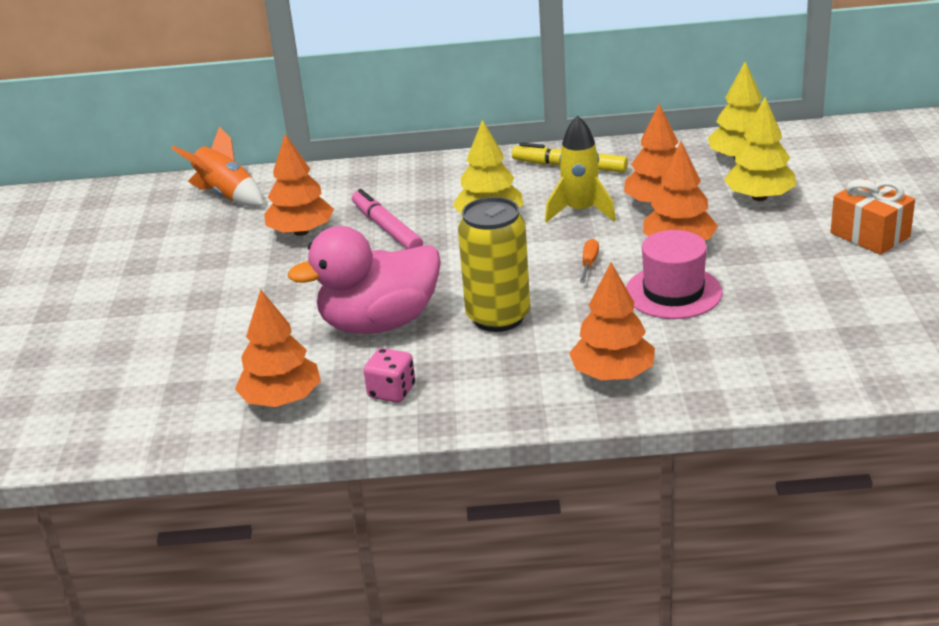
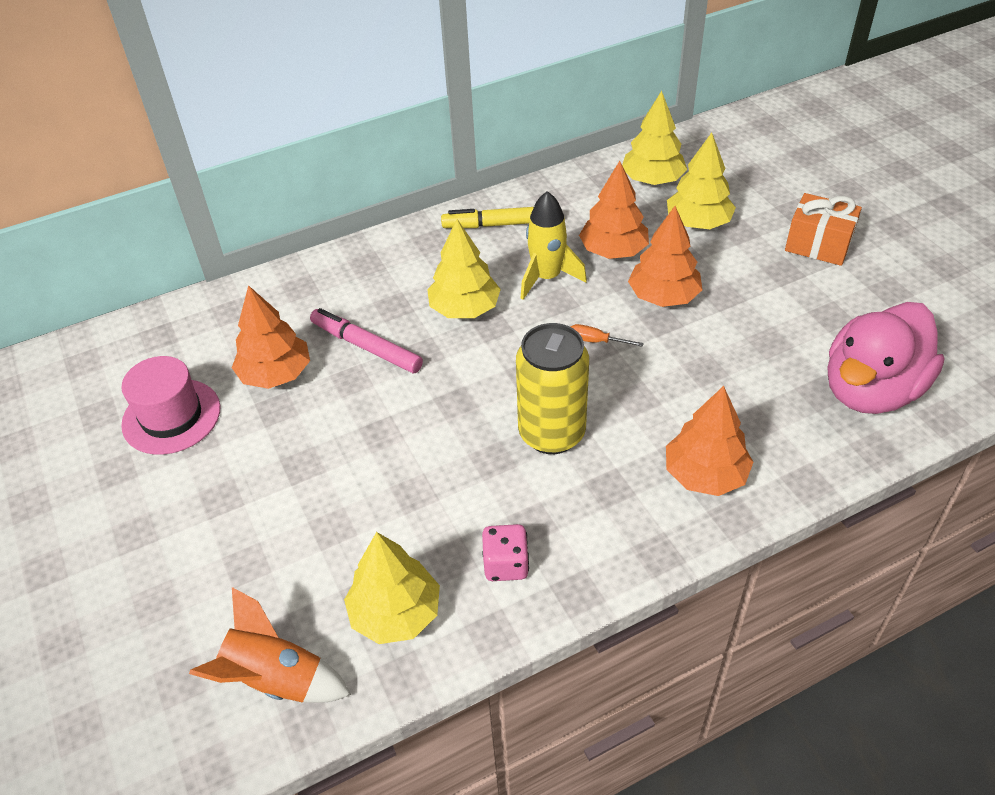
camera: 25 degrees left, 15 degrees up
(226, 195) = (159, 344): orange rocket -> orange rocket (275, 679)
(281, 399) = (395, 613): orange tree -> yellow tree
(379, 323) = (436, 476): pink duck -> pink duck (871, 390)
(589, 263) = (596, 341): orange screwdriver -> orange screwdriver turned 60 degrees counterclockwise
(673, 292) = (695, 356): pink hat -> pink hat (171, 416)

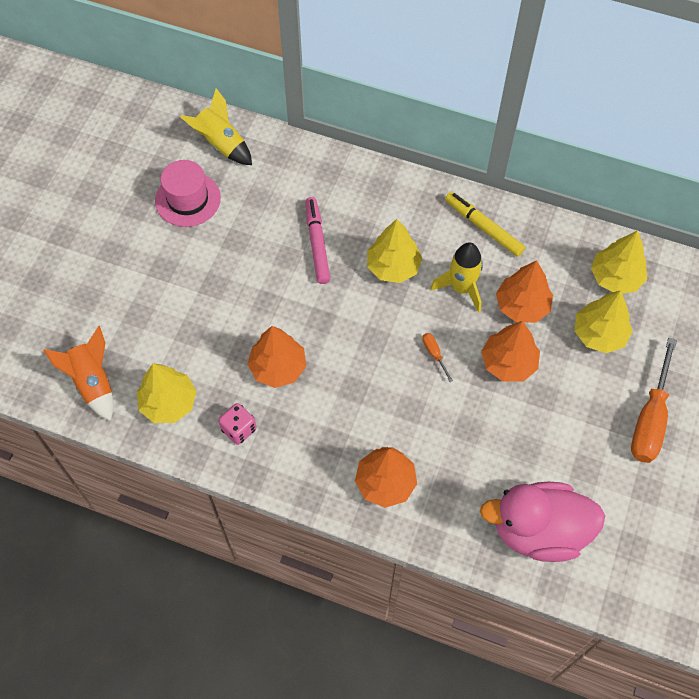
camera: 45 degrees right, 15 degrees up
(150, 345) = (221, 144): none -> yellow rocket
(275, 374) = (257, 219): orange tree -> orange tree (278, 367)
(551, 433) = (343, 384): yellow can -> none
(818, 245) = (650, 419): orange gift -> orange screwdriver

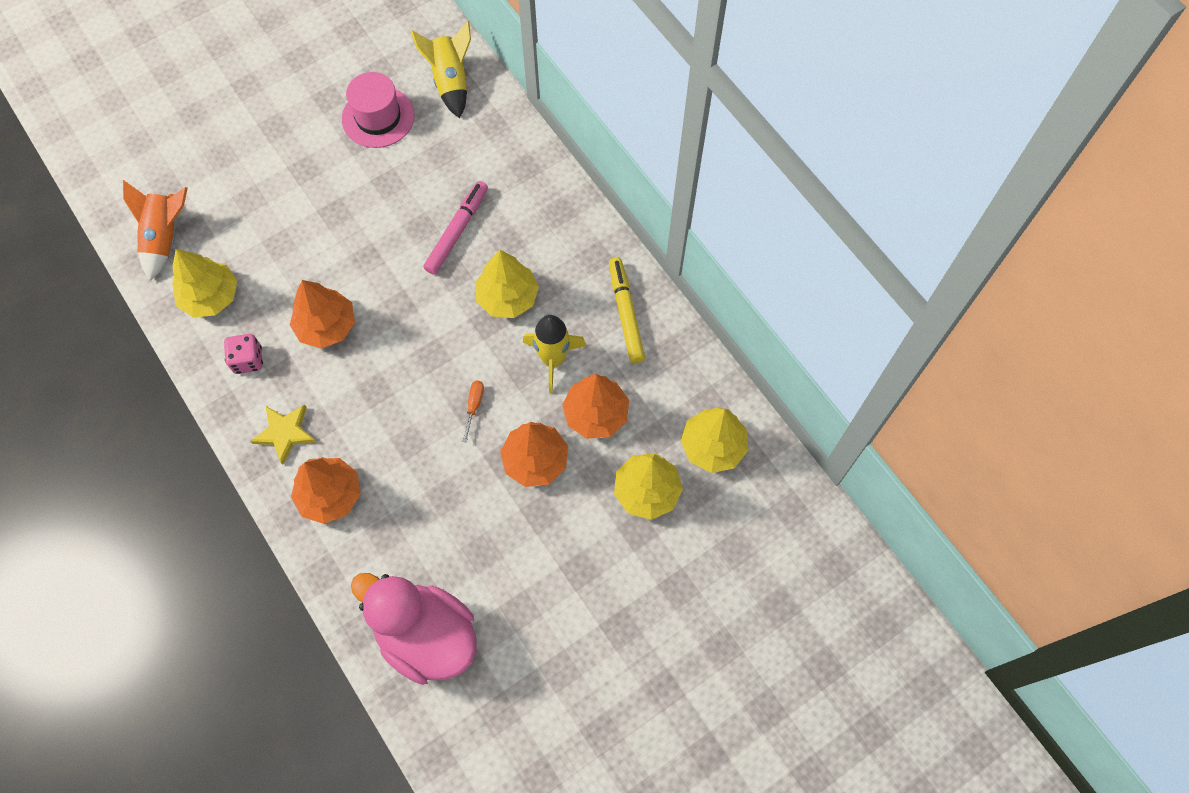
camera: 35 degrees right, 5 degrees up
(313, 462) = (285, 433): none -> yellow star
(650, 419) = (623, 607): orange screwdriver -> none

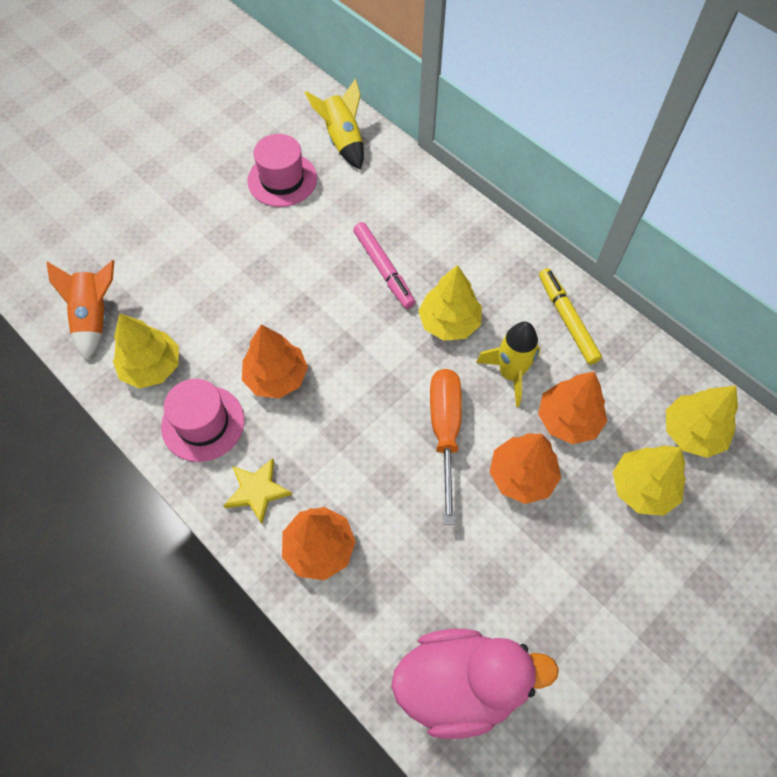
camera: 10 degrees left, 5 degrees down
(248, 360) = (203, 423): pink dice -> pink hat
(426, 636) = (460, 684): pink duck -> pink duck turned 150 degrees clockwise
(457, 231) = (383, 269): pink marker -> pink marker turned 135 degrees clockwise
(474, 406) = (445, 431): orange screwdriver -> orange screwdriver, size x2.36

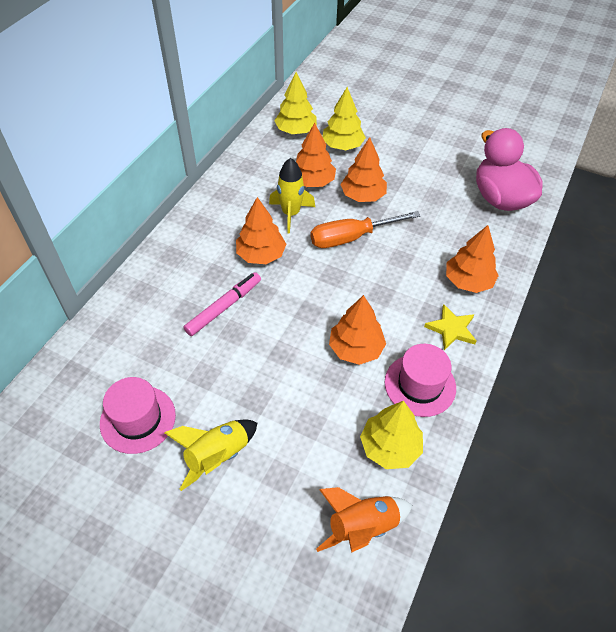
camera: 110 degrees left, 10 degrees down
(343, 140) = (73, 382): yellow rocket -> yellow rocket (217, 456)
(449, 322) = (261, 255): yellow tree -> orange tree
(567, 319) = (234, 193): yellow marker -> none

